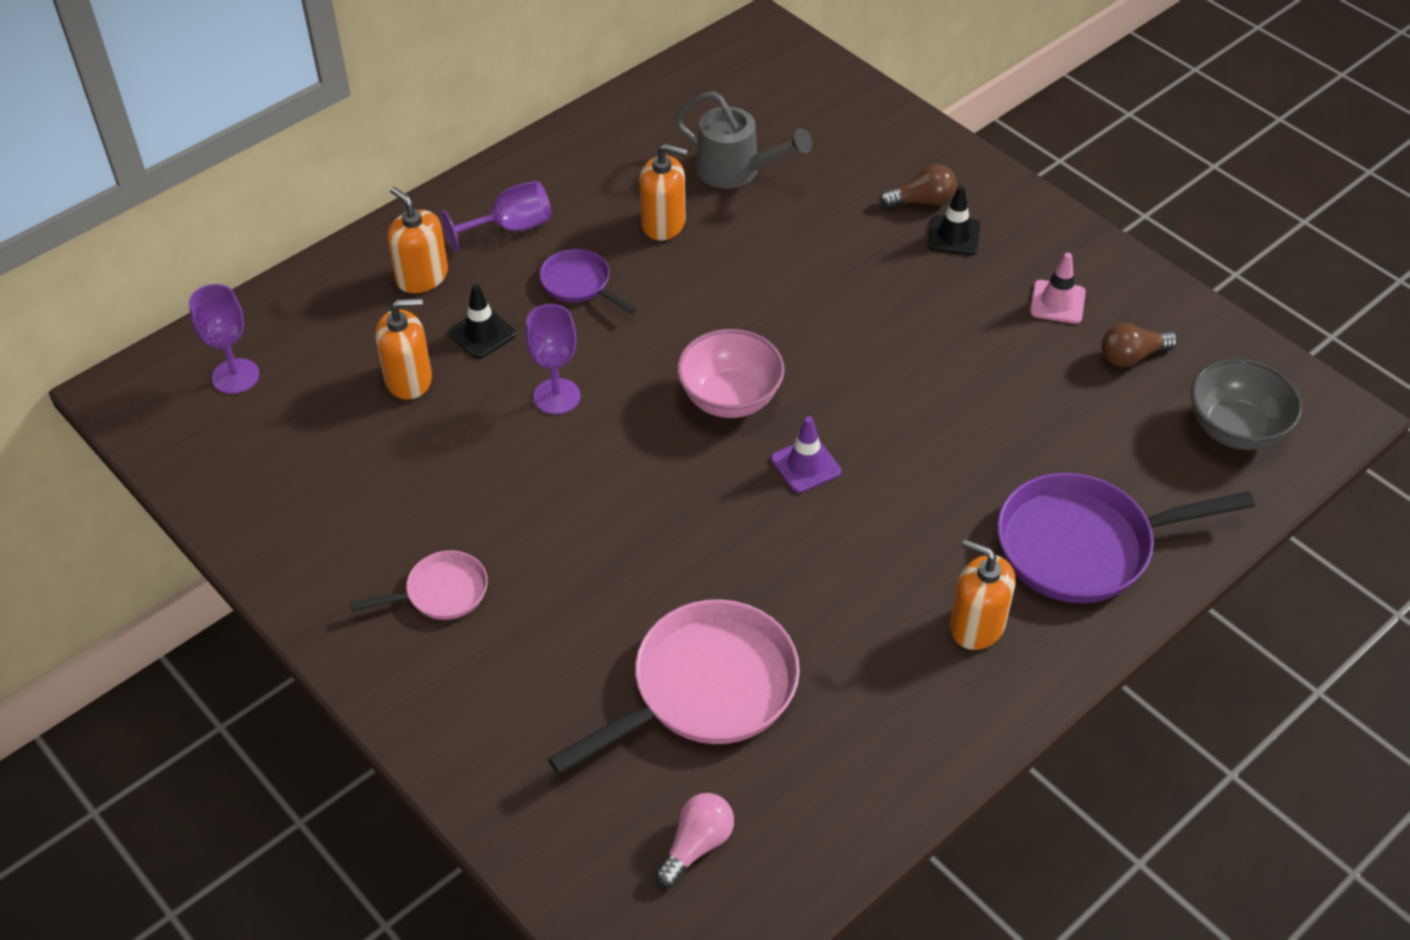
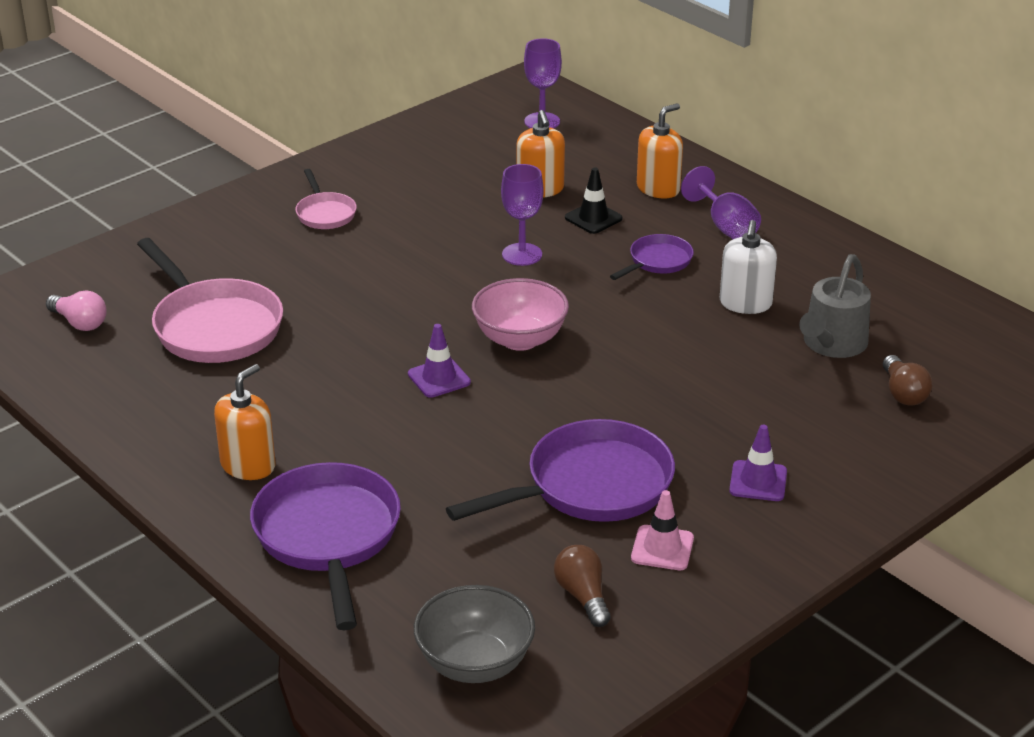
camera: 90 degrees right, 15 degrees down
(663, 223) = (745, 303): orange soap dispenser -> white soap dispenser
(922, 201) = (809, 462): brown light bulb -> brown light bulb (903, 393)
(954, 235) = (758, 481): black traffic cone -> purple traffic cone
(975, 347) = (591, 486): none -> purple pan

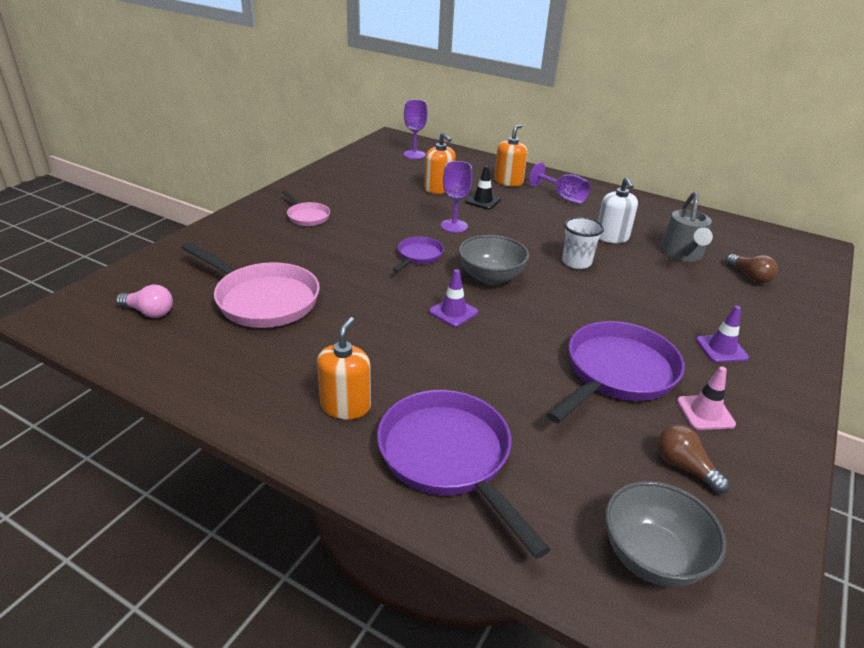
camera: 20 degrees left, 0 degrees up
(520, 339) = (490, 277): pink bowl -> grey bowl
(657, 261) = (540, 220): purple pan -> purple pan (418, 256)
(659, 334) = (576, 262): none -> white cup

